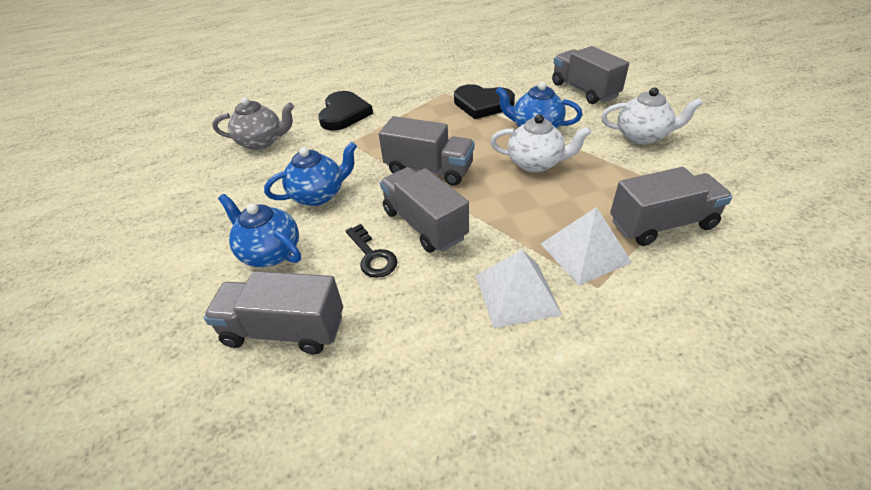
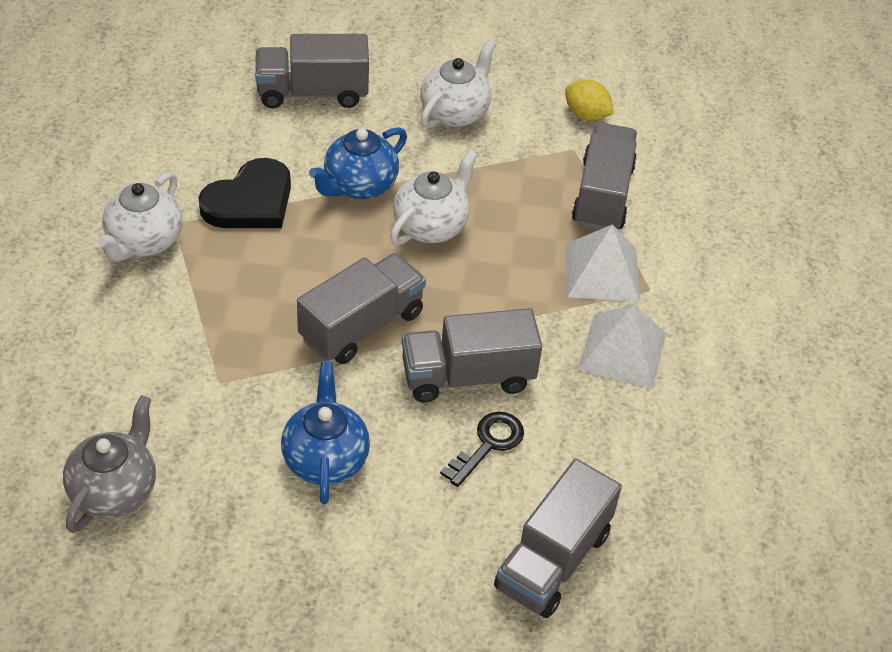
camera: 70 degrees left, 5 degrees up
(270, 252) = (411, 543): blue teapot -> none
(344, 114) = (123, 361): black heart -> none
(372, 256) = (488, 444): black key -> black key turned 45 degrees counterclockwise
(424, 90) = (144, 241): none -> white teapot
(728, 187) = (586, 115): none -> yellow lemon

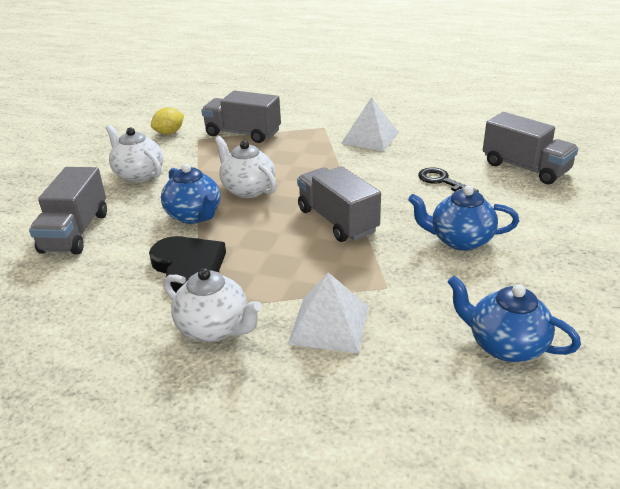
camera: 75 degrees left, 15 degrees down
(115, 490) = (505, 345): grey teapot -> blue teapot
(467, 376) = (386, 184): grey truck -> none
(602, 272) = (307, 138): white pyramid -> white pyramid (329, 324)

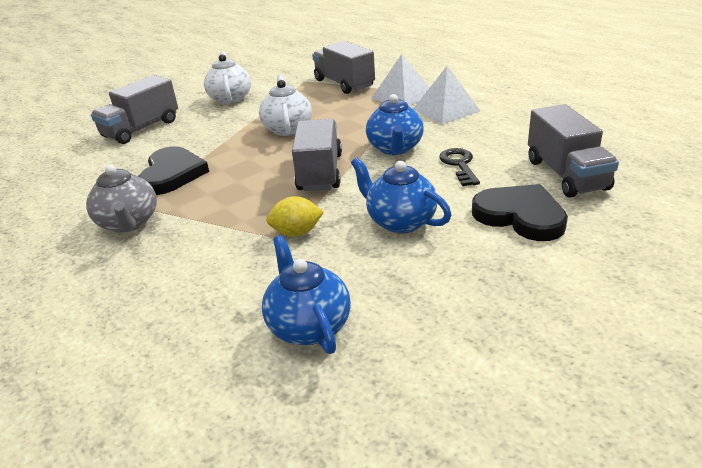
camera: 35 degrees right, 0 degrees up
(169, 133) = (291, 72): yellow lemon -> yellow lemon (297, 232)
(194, 216) = (225, 138): blue teapot -> blue teapot (395, 148)
(214, 328) = (129, 223): white teapot -> grey teapot
(329, 324) = (202, 250): white pyramid -> white pyramid (403, 96)
(535, 208) = (520, 216): none -> black heart

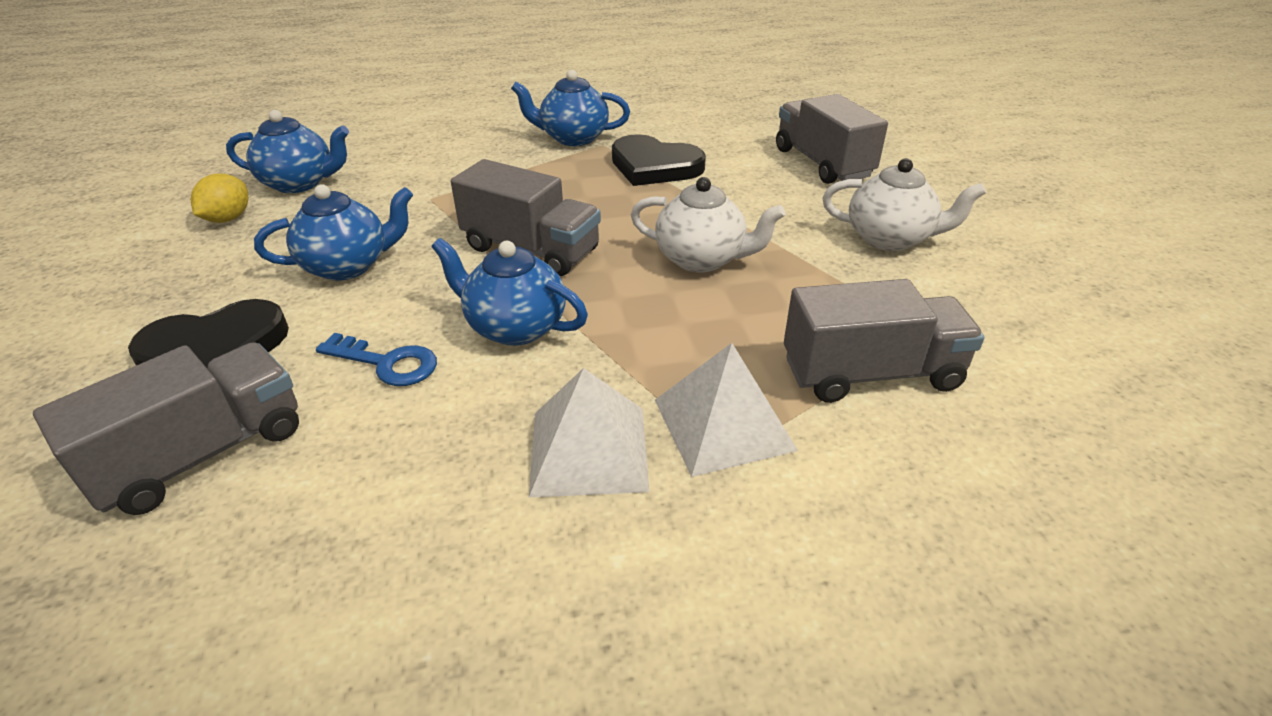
camera: 115 degrees right, 5 degrees up
(129, 223) = (573, 138): grey teapot -> blue teapot
(297, 232) = (428, 206): yellow lemon -> yellow lemon (228, 219)
(459, 165) = (387, 363): black key -> blue key
(566, 174) = (202, 454): grey truck -> grey truck turned 120 degrees clockwise

